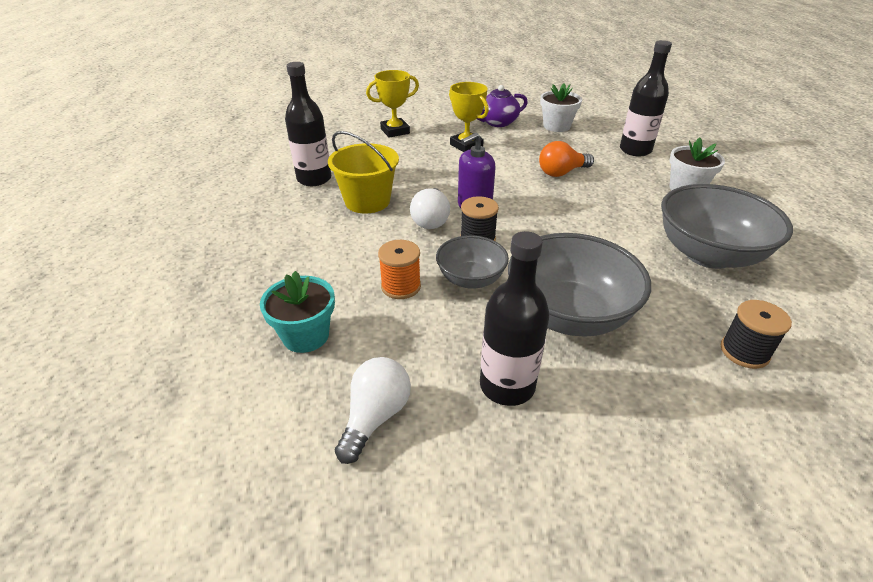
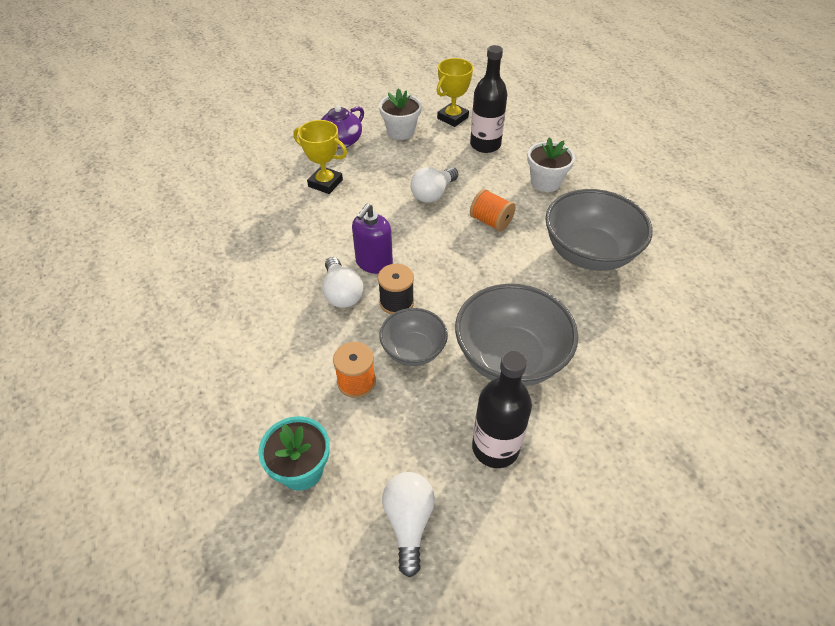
camera: 25 degrees left, 10 degrees up
(314, 179) = (191, 278): black bottle -> none
(367, 201) = (266, 290): yellow bucket -> none
(395, 131) = (239, 183): yellow trophy -> yellow trophy (452, 118)
(561, 172) = (433, 194): orange light bulb -> white light bulb
(609, 205) = (491, 221): none -> orange spool
(744, 352) = (647, 344): black spool -> none

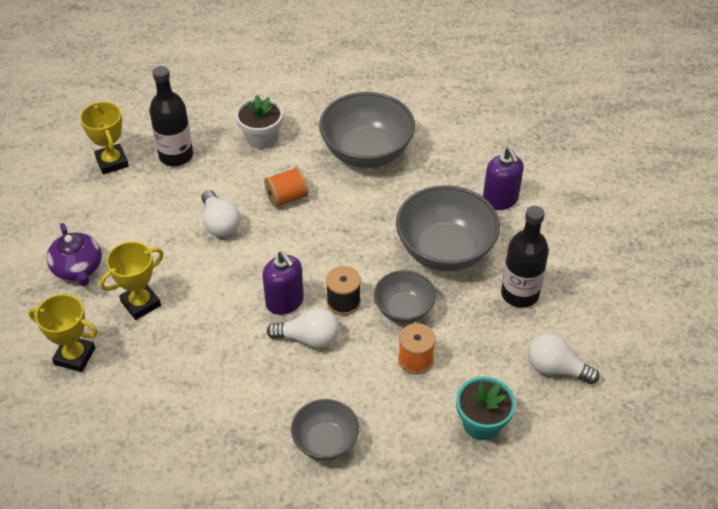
camera: 65 degrees left, 0 degrees up
(233, 346) = (325, 442): none -> grey bowl
(259, 171) = (75, 356): none -> yellow trophy
(401, 131) = (101, 212): white flower pot -> none
(616, 383) = (500, 200): none -> purple soap dispenser

